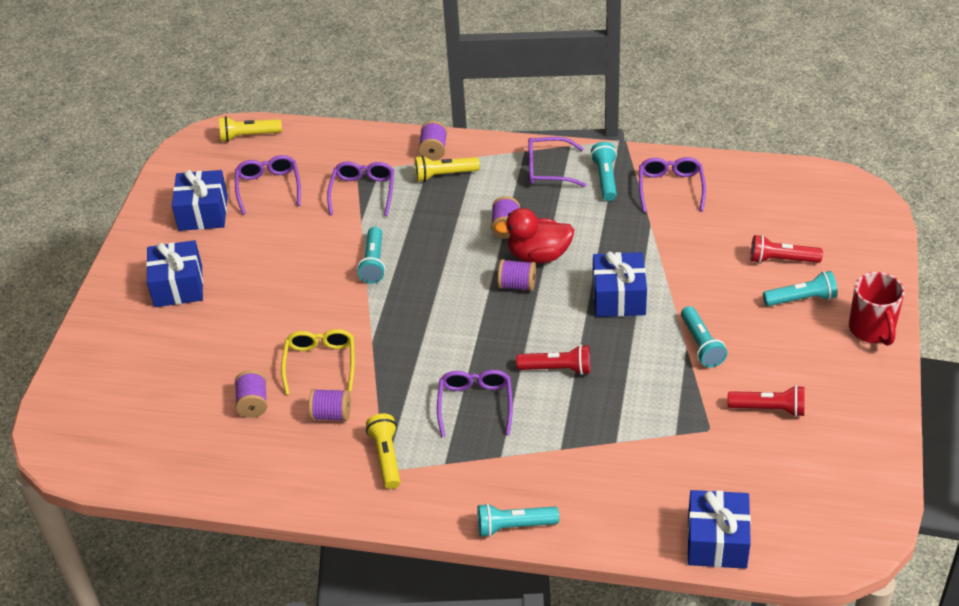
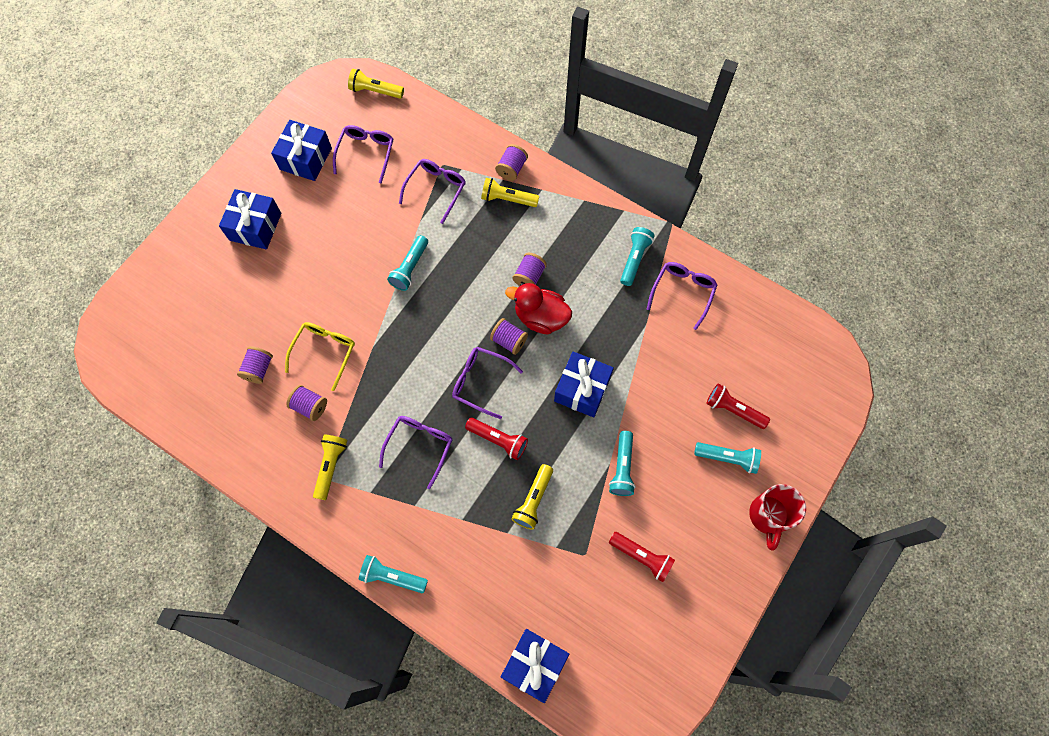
camera: 20 degrees right, 25 degrees up
(548, 169) = (593, 229): purple glasses -> purple glasses (481, 382)
(626, 404) = (533, 500): none -> yellow flashlight

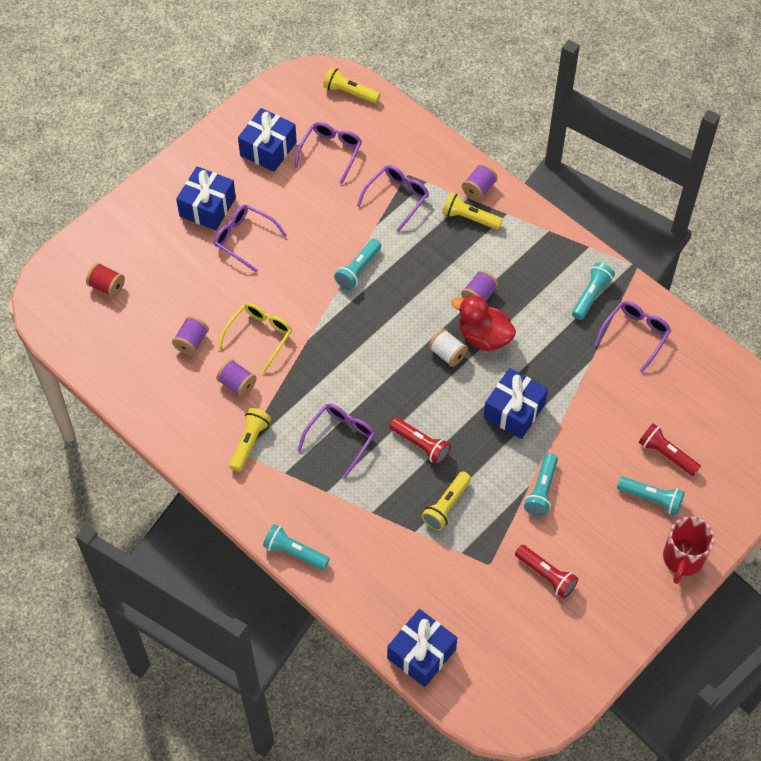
camera: 10 degrees right, 10 degrees down
(167, 324) = (107, 287): none -> red spool
(481, 382) = (412, 388): purple glasses -> purple glasses (244, 239)
(509, 341) = (447, 354): purple spool -> white spool

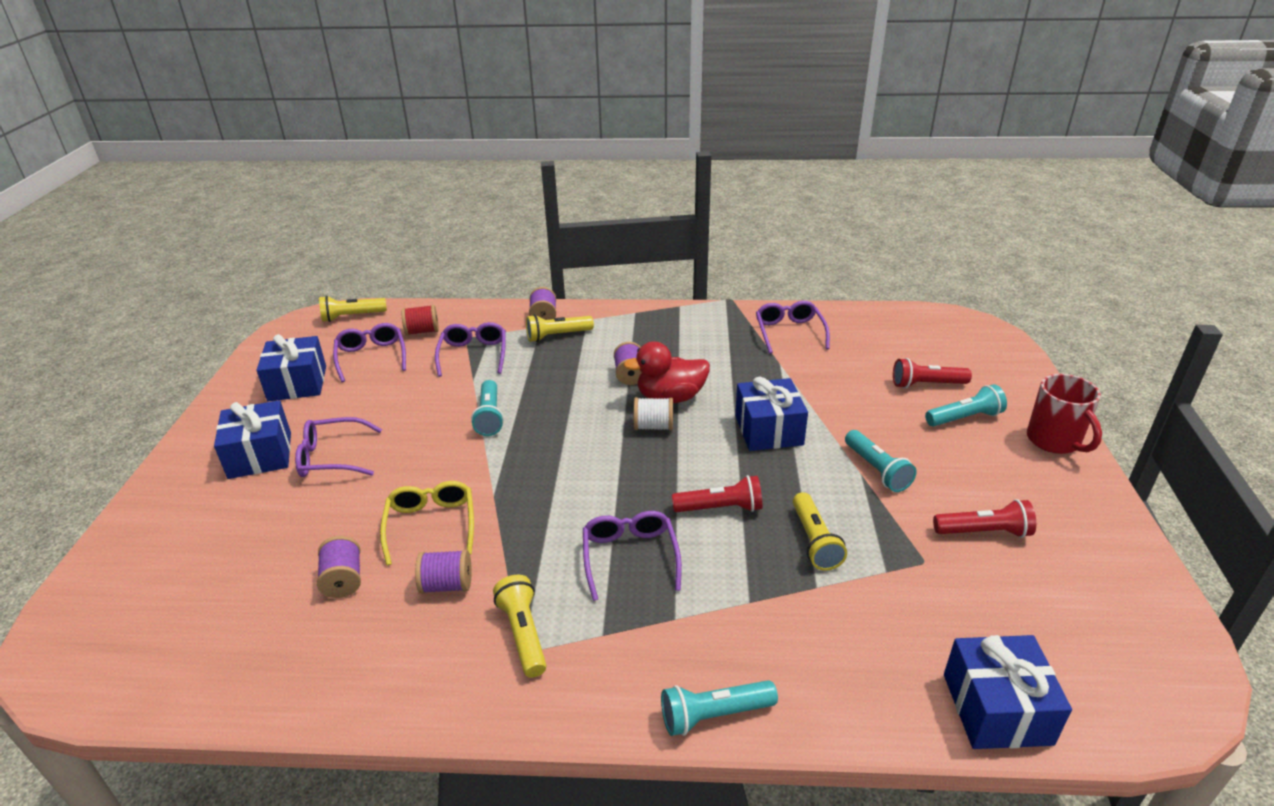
camera: 40 degrees left, 25 degrees down
(107, 287) = (166, 594): red spool -> red spool (422, 331)
(591, 295) = (722, 329): turquoise flashlight -> none

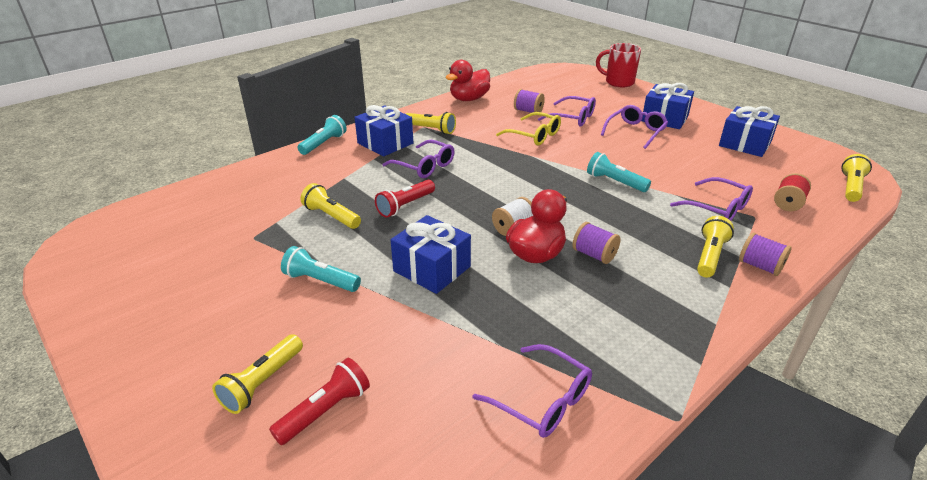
camera: 135 degrees right, 0 degrees up
(349, 684) = (469, 99): none -> red duck
(371, 357) = (759, 173): purple glasses -> purple glasses (572, 118)
(447, 585) = (487, 126): purple spool -> none
(964, 418) = (262, 382): turquoise flashlight -> yellow flashlight
(983, 532) = (215, 275): red flashlight -> none
(996, 709) = (190, 194): blue gift -> blue gift (385, 143)
(1054, 441) = (152, 406): red mug -> red mug (618, 82)

